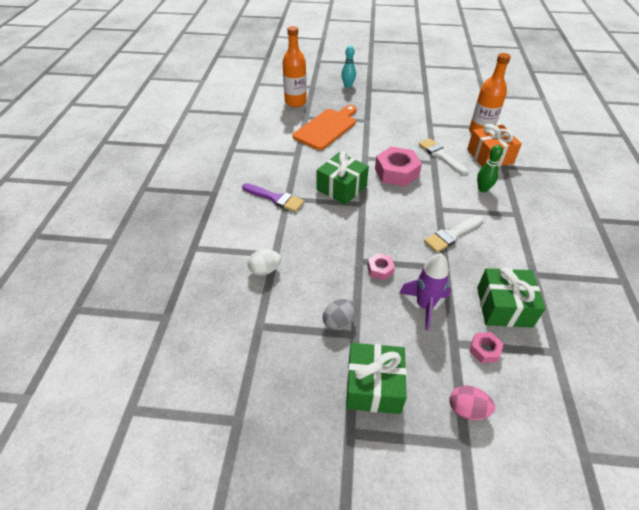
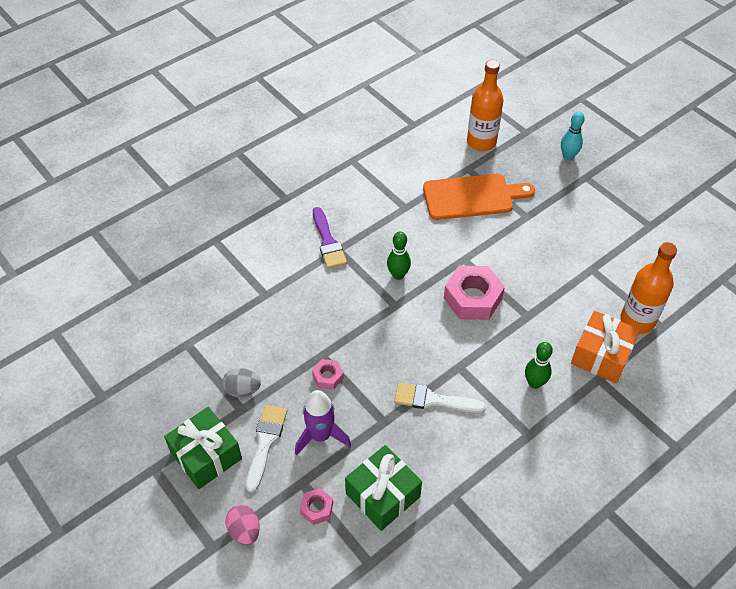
camera: 45 degrees right, 5 degrees up
(265, 270) = (242, 302): white egg -> none
(341, 188) = (398, 275): green gift -> green bowling pin
(440, 155) = (547, 314): white brush -> white brush (265, 442)

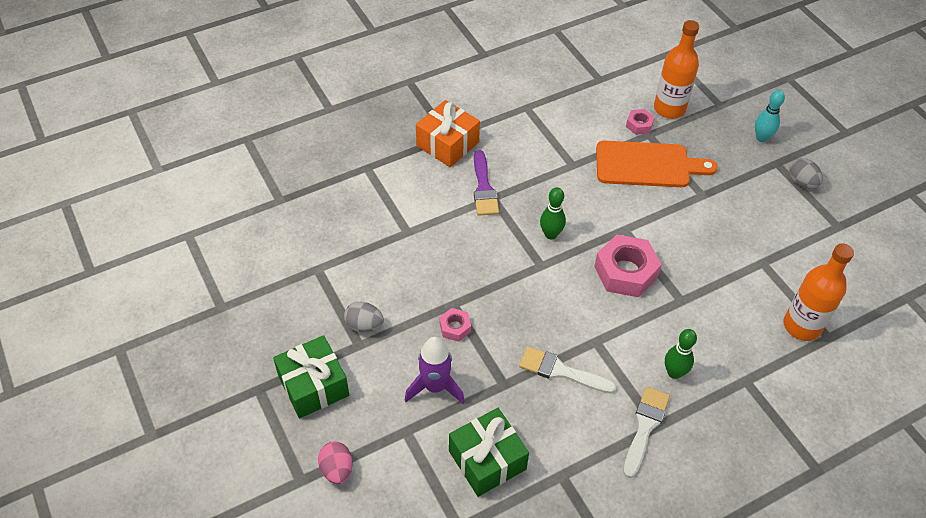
camera: 10 degrees right, 0 degrees up
(265, 442) = (377, 383): white brush -> white brush (645, 426)
(316, 508) = (415, 461): pink nut -> pink nut (639, 125)
(601, 356) = (754, 356): orange gift -> orange gift (447, 144)
(611, 191) = (801, 182): none -> grey egg

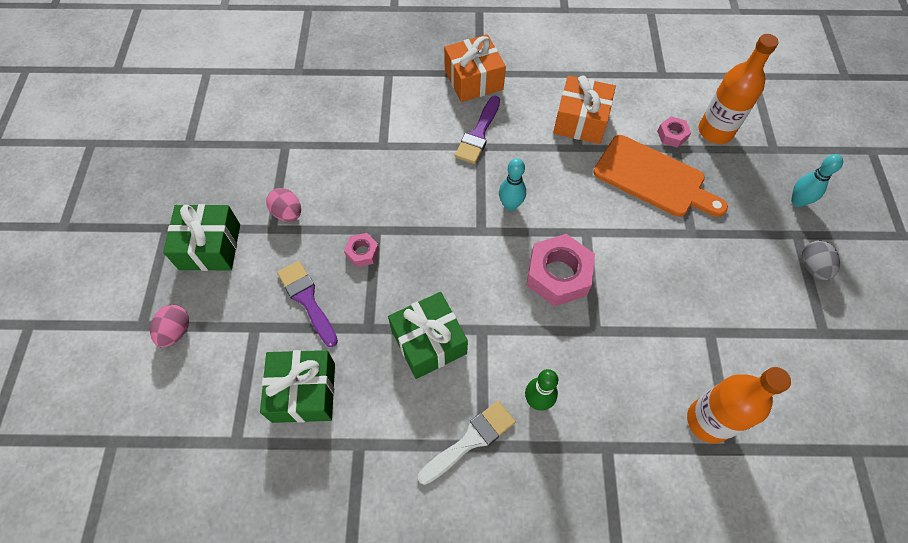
camera: 30 degrees right, 10 degrees up
(364, 325) = (288, 213): grey egg -> pink egg
(435, 387) = (307, 299): purple rocket -> purple brush
(550, 234) = (510, 205): green bowling pin -> turquoise bowling pin
(560, 142) = (580, 121): none -> orange gift
(561, 371) = (428, 342): white brush -> green gift

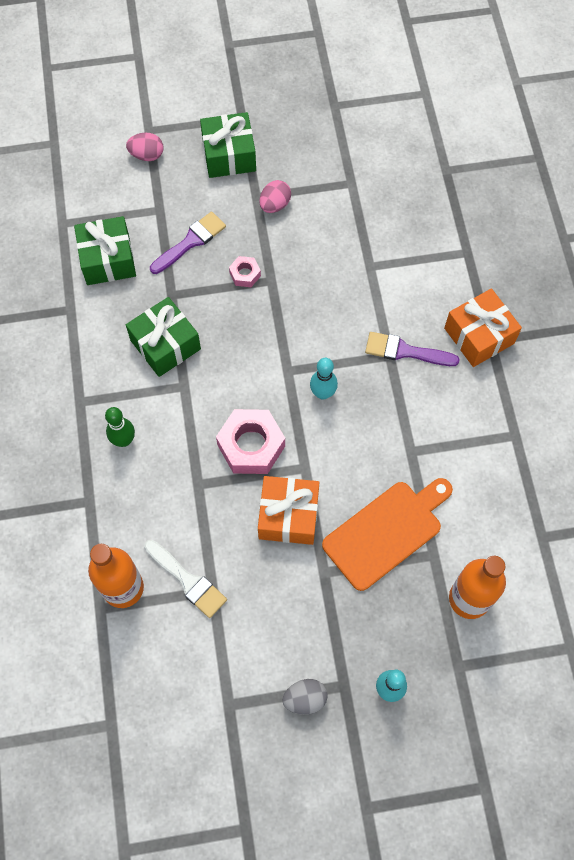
camera: 80 degrees right, 5 degrees up
(471, 440) = (83, 392): white brush -> white brush (188, 581)
(580, 121) = (448, 451): orange gift -> orange gift (288, 515)
(653, 178) = (386, 531): orange cutting board -> orange cutting board turned 150 degrees counterclockwise
(672, 135) = (451, 550): pink nut -> none

